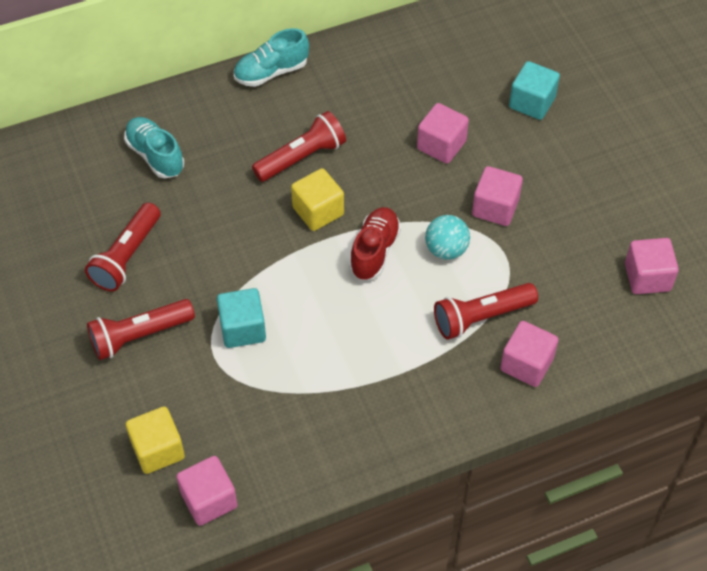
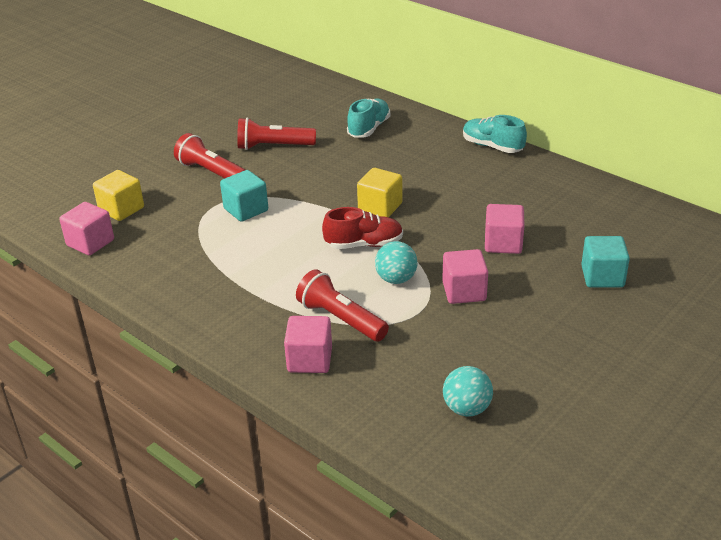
camera: 65 degrees right, 20 degrees down
(301, 157) = (424, 184): red flashlight -> none
(647, 277) = (467, 409): pink cube -> turquoise ball

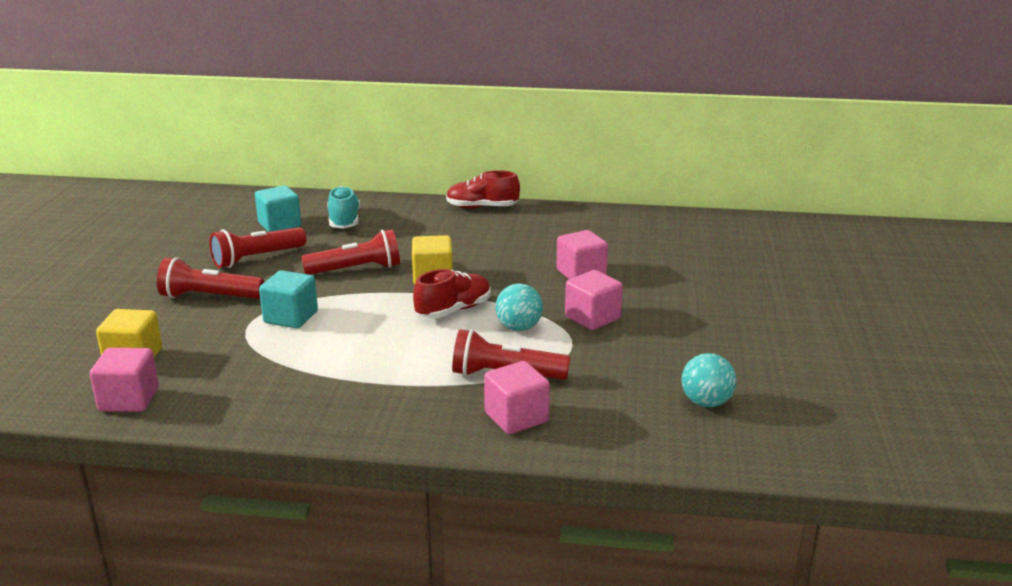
camera: 35 degrees left, 10 degrees down
(332, 180) = (356, 269): none -> red flashlight
(492, 146) = (482, 207): turquoise shoe -> red shoe
(602, 277) = (691, 273): turquoise cube -> turquoise cube (279, 225)

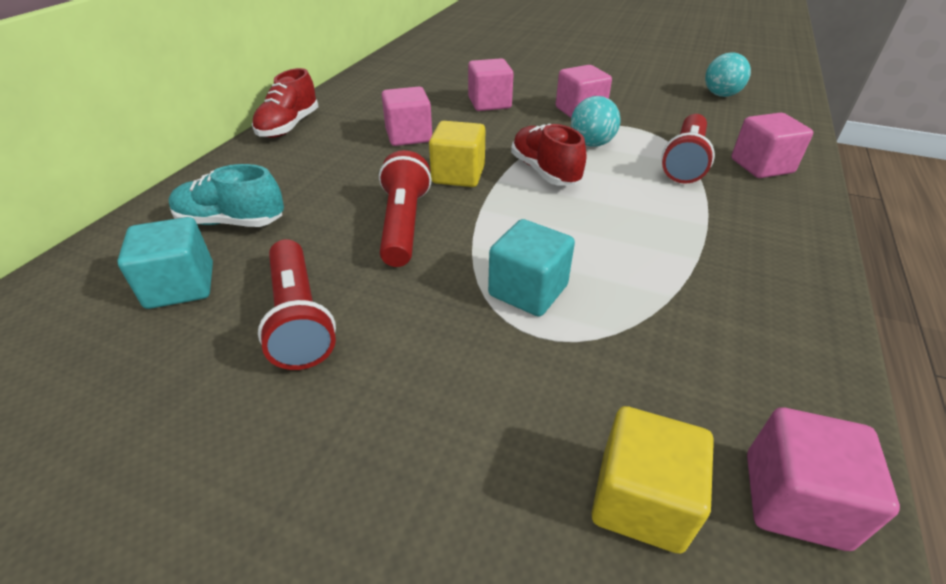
camera: 75 degrees left, 15 degrees up
(209, 297) = (421, 383): red flashlight -> none
(490, 250) = (408, 136): none -> pink cube

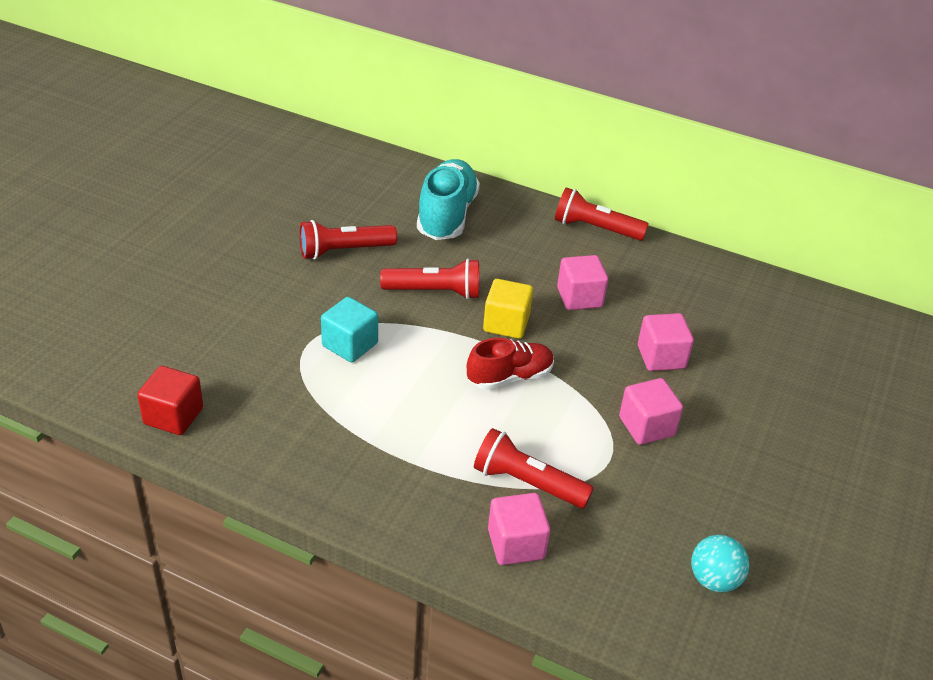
camera: 90 degrees right, 0 degrees up
(181, 286) = (381, 206): turquoise cube -> none
(231, 222) = (446, 216): turquoise shoe -> turquoise shoe, size x1.51
(289, 126) = (595, 228): red shoe -> red flashlight
(591, 144) = (566, 420): turquoise ball -> none
(641, 500) = (192, 362): yellow cube -> none
(794, 499) = (173, 416): pink cube -> red cube

